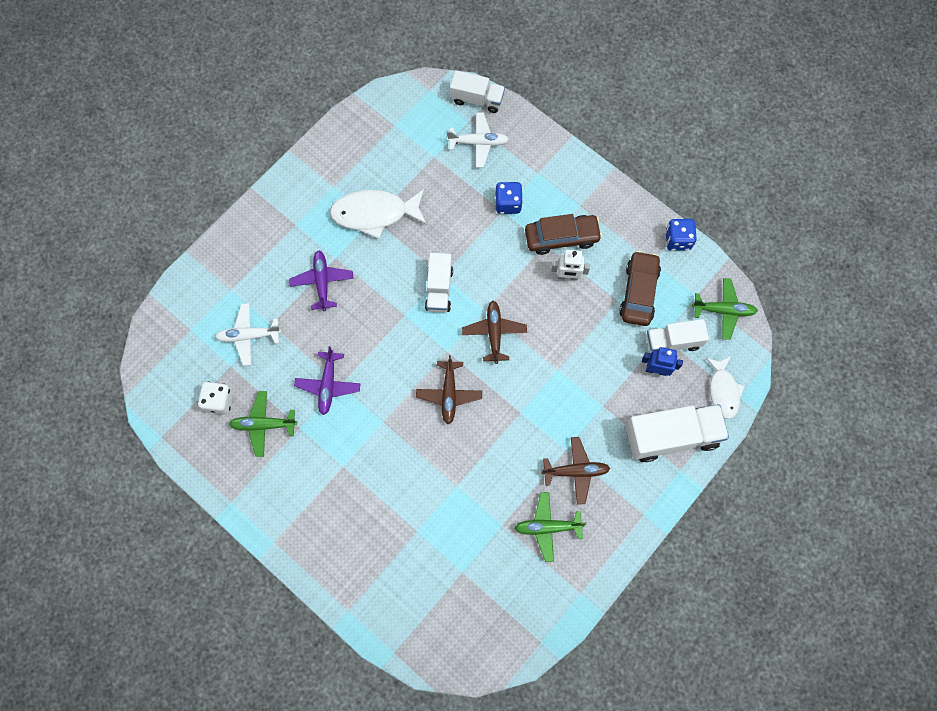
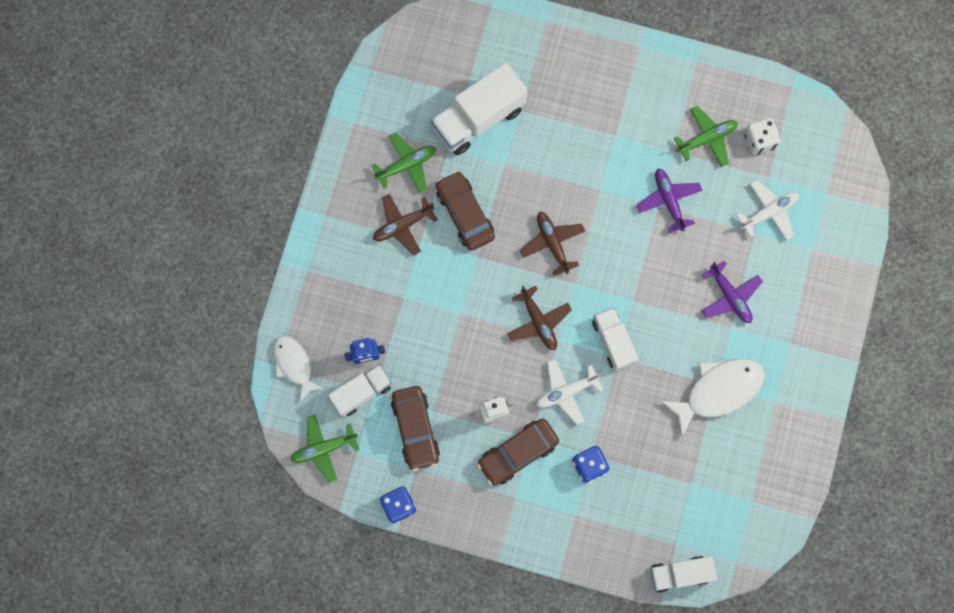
camera: 155 degrees right, 5 degrees up
(478, 143) = (653, 521): white plane -> white plane (566, 392)
(514, 456) = (465, 214): none -> brown car
(671, 436) = (327, 297): white truck -> white truck (478, 118)

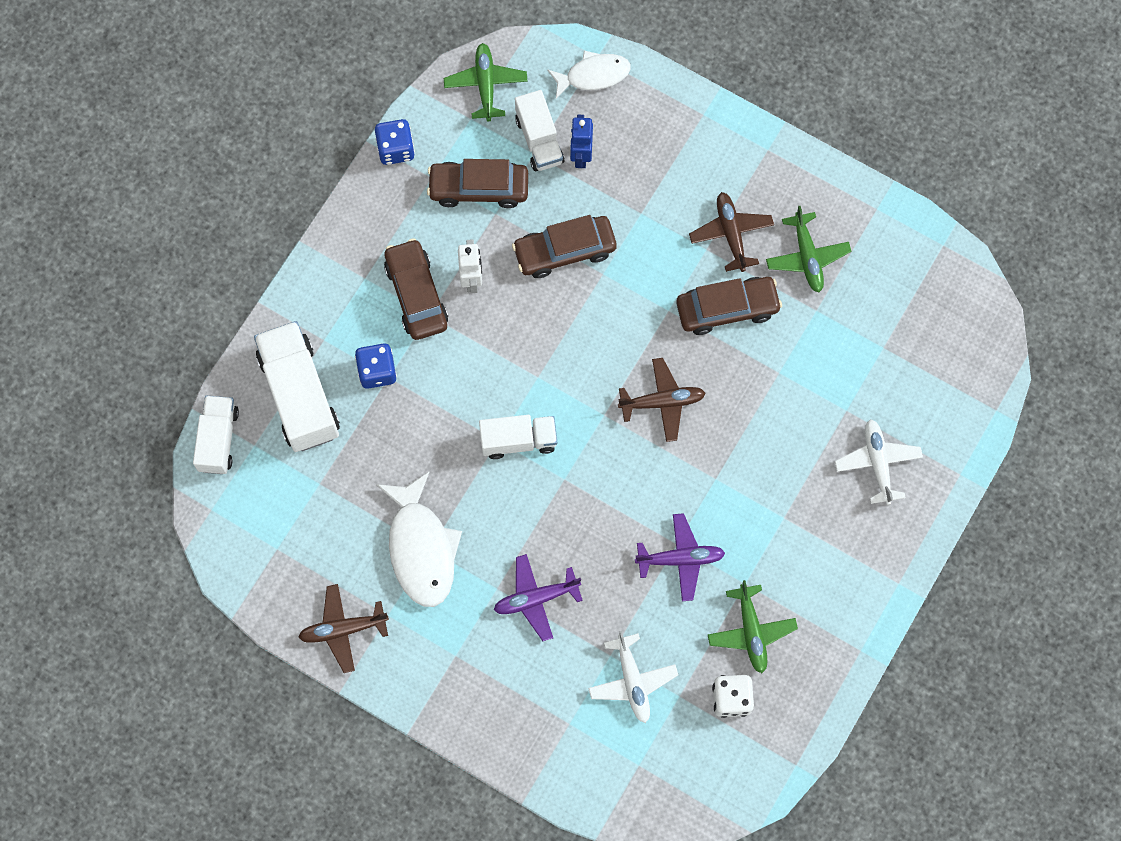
camera: 105 degrees right, 5 degrees down
(450, 348) = (564, 251): none -> brown car
(478, 118) = (847, 356): white truck -> white truck (300, 395)
(538, 322) = (568, 359): brown plane -> brown plane (343, 629)
(566, 392) = (473, 369): white plane -> white plane (877, 463)

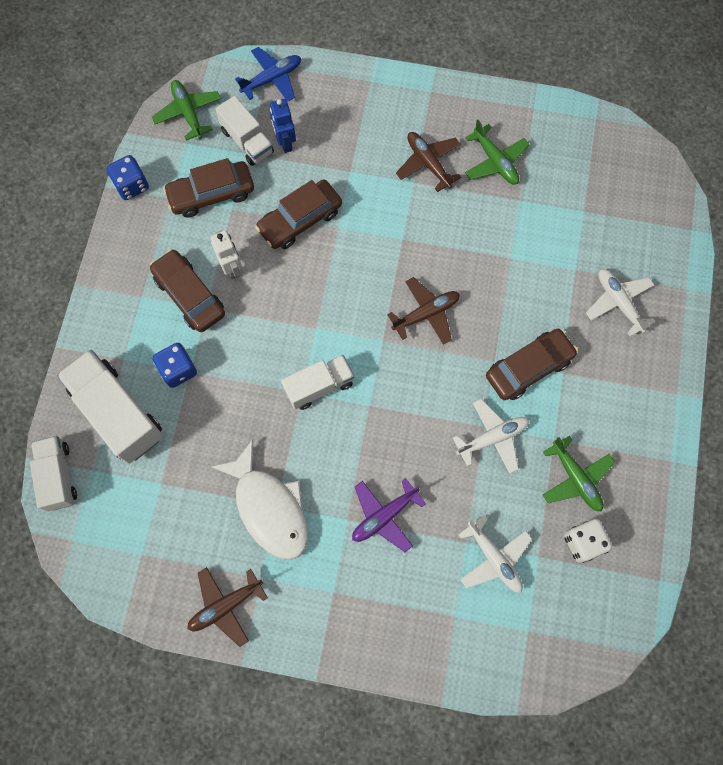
camera: 20 degrees left, 0 degrees up
(593, 75) = (272, 79): white fish -> blue plane
(680, 559) = (492, 438): purple plane -> white plane
(727, 309) = (449, 222): brown car -> brown car (528, 368)

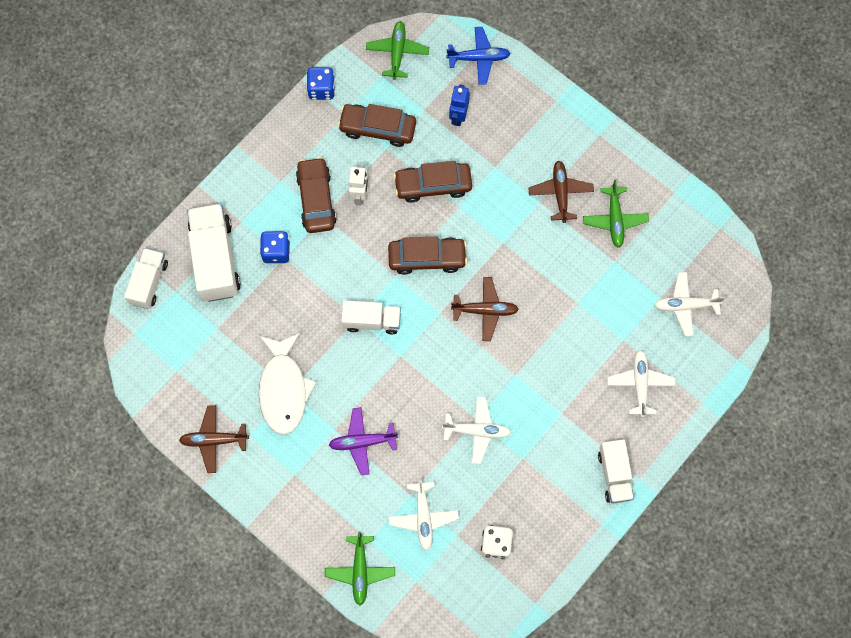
camera: 30 degrees right, 0 degrees up
(247, 141) = (429, 100): white truck -> white truck (614, 475)
(528, 368) = (537, 395): brown car -> brown car (427, 258)
(575, 478) = (520, 495): green plane -> green plane (360, 571)
(612, 206) = (685, 306): none -> white plane

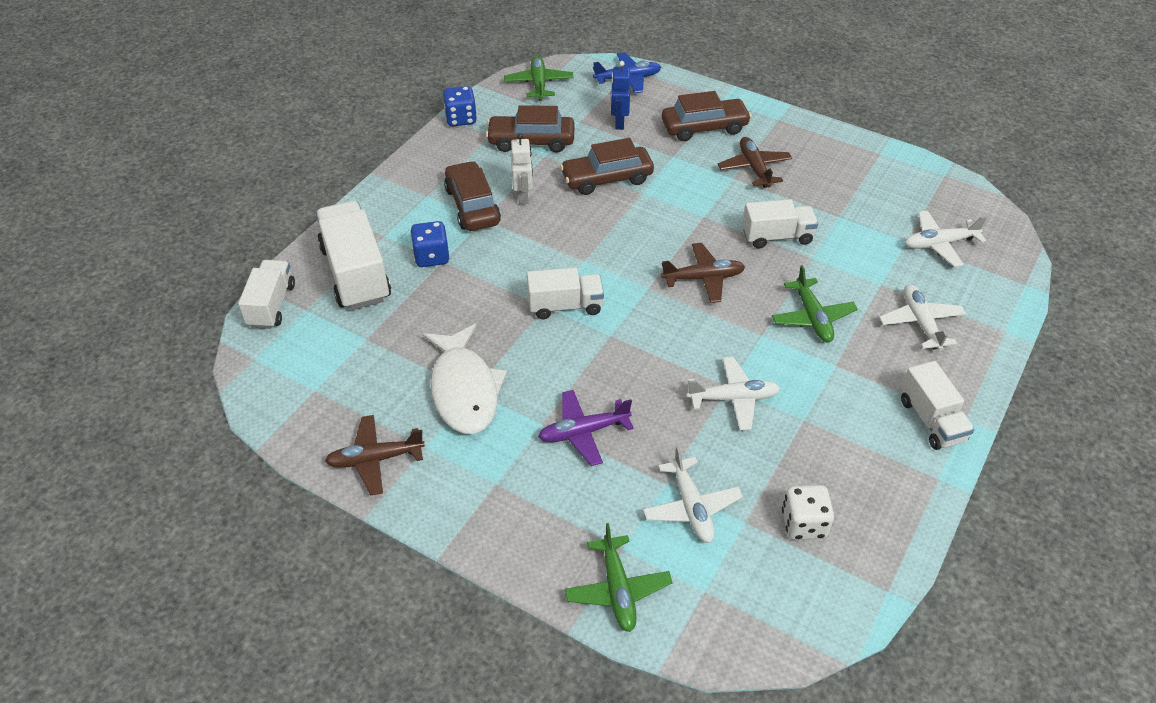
camera: 10 degrees left, 25 degrees down
(427, 258) = (618, 240): brown car -> brown car (704, 127)
(556, 276) = (777, 237): none -> white truck
(614, 220) = (824, 182): green plane -> green plane (812, 317)

